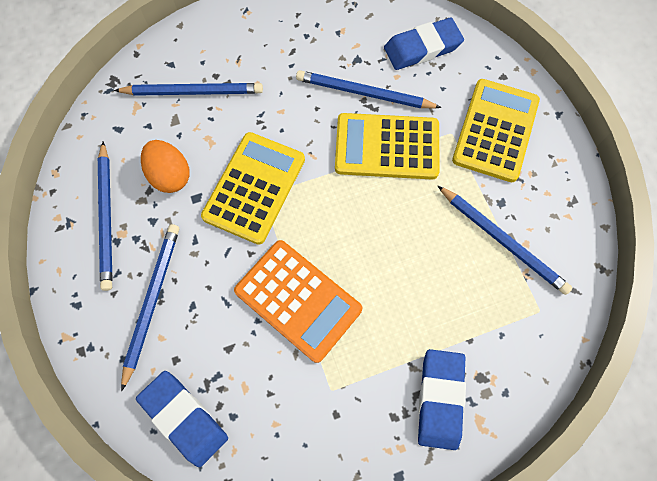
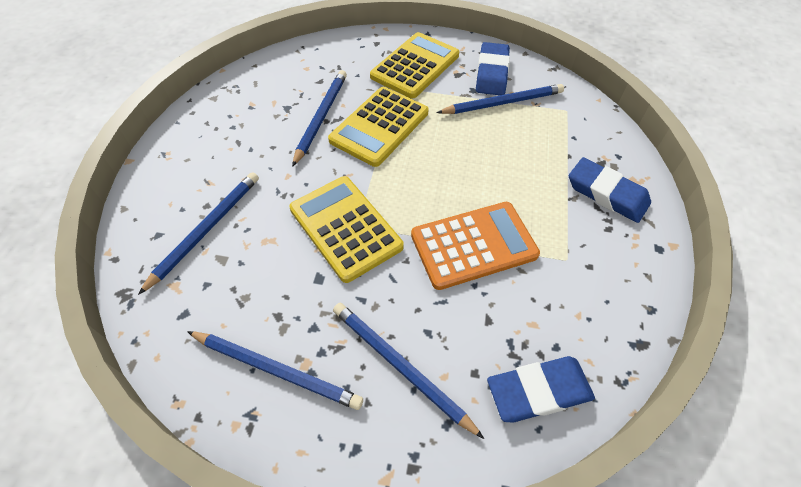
camera: 60 degrees left, 15 degrees down
(170, 175) = (278, 289): orange egg -> none
(364, 93) = (321, 117): blue pencil -> blue pencil turned 150 degrees clockwise
(422, 48) = (314, 69): blue eraser -> blue eraser (491, 73)
(495, 130) = (415, 66): yellow calculator -> yellow calculator turned 75 degrees clockwise

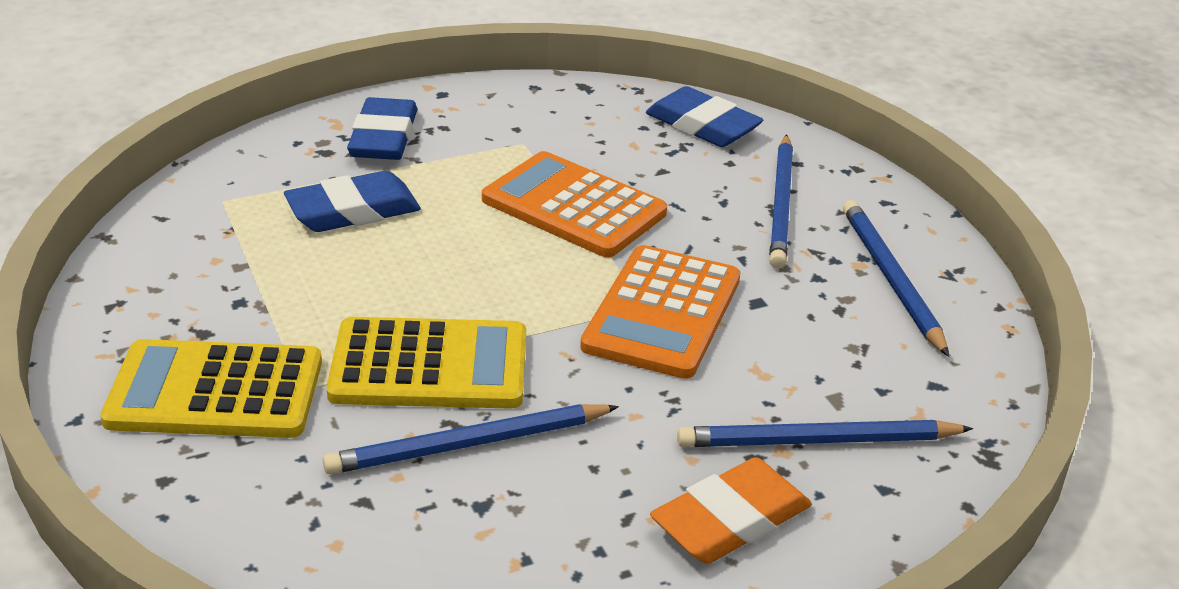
camera: 125 degrees left, 20 degrees down
(202, 170) = (731, 520): none -> orange eraser
(345, 228) = (662, 313): yellow calculator -> orange calculator
(491, 73) = (172, 295): blue eraser -> blue eraser (353, 210)
(503, 103) = (253, 261): blue pencil -> none

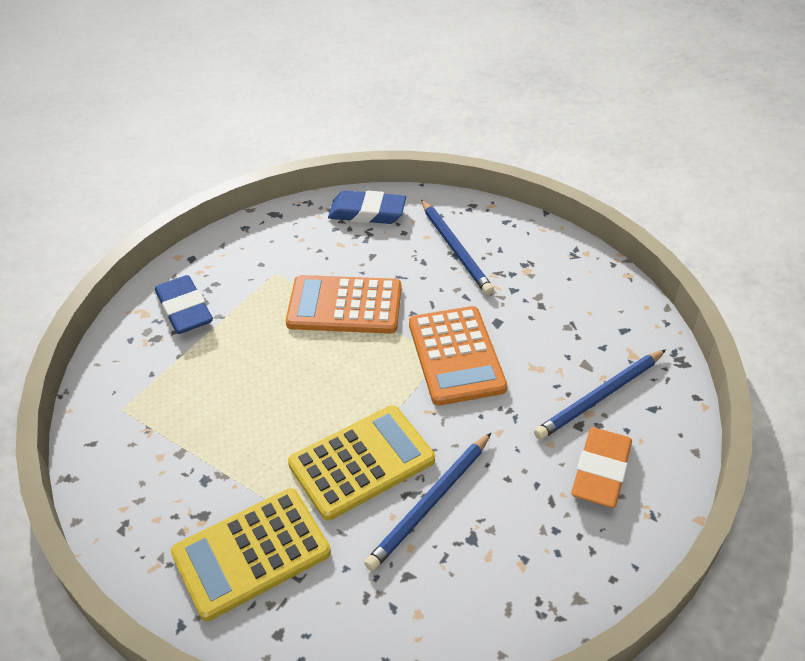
camera: 30 degrees left, 10 degrees up
(353, 210) = (215, 374): blue eraser -> none
(891, 279) = (550, 272): blue pencil -> none

